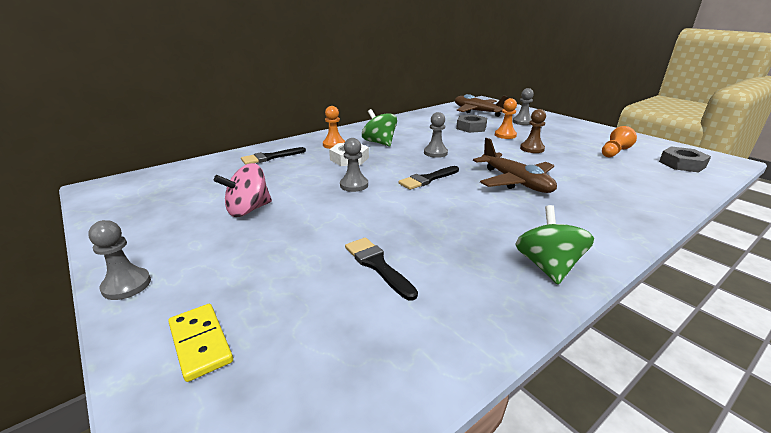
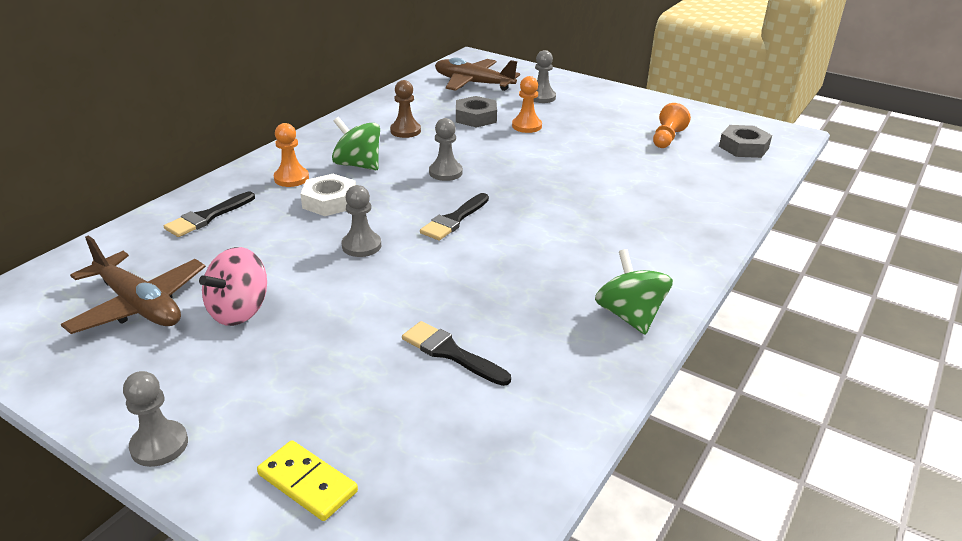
camera: 20 degrees left, 5 degrees up
(515, 182) = (563, 206): brown plane -> brown plane (139, 305)
(532, 149) = (568, 146): brown pawn -> brown pawn (405, 131)

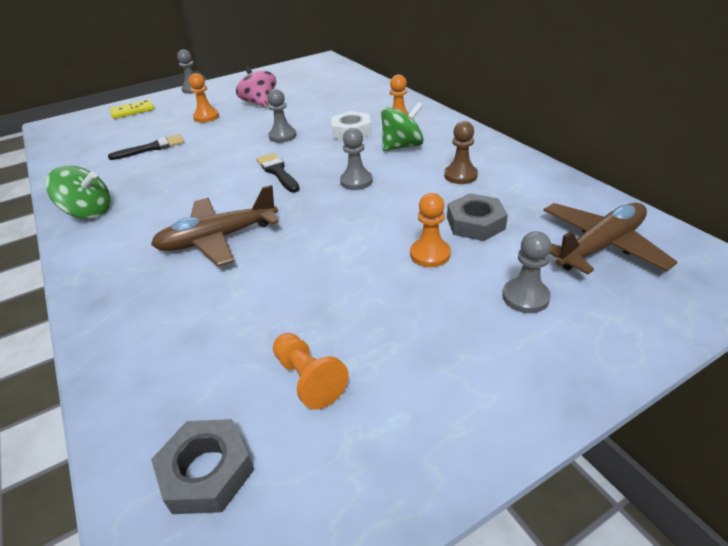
camera: 120 degrees right, 5 degrees up
(139, 305) = (293, 84): brown plane -> brown plane (218, 239)
(207, 217) = (366, 97): black brush -> none
(314, 349) = (206, 117): none -> orange pawn

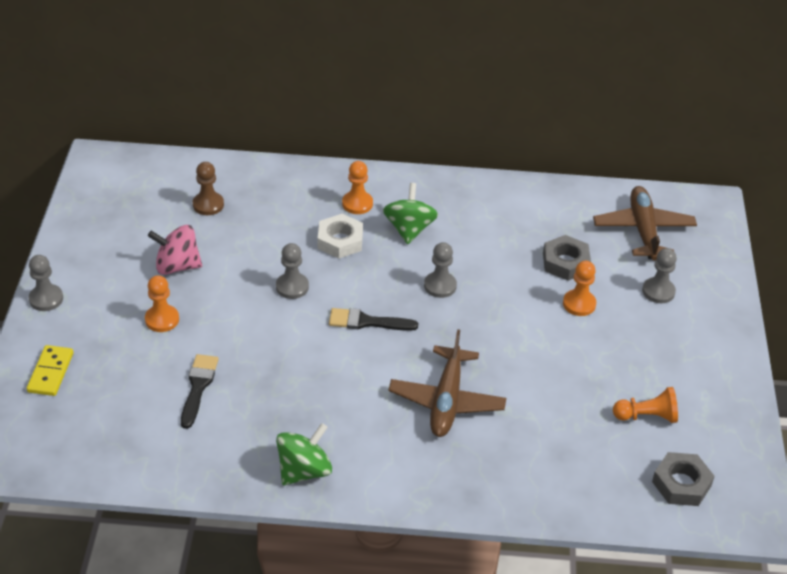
camera: 60 degrees left, 5 degrees up
(460, 175) = (495, 229): brown pawn -> brown pawn (208, 205)

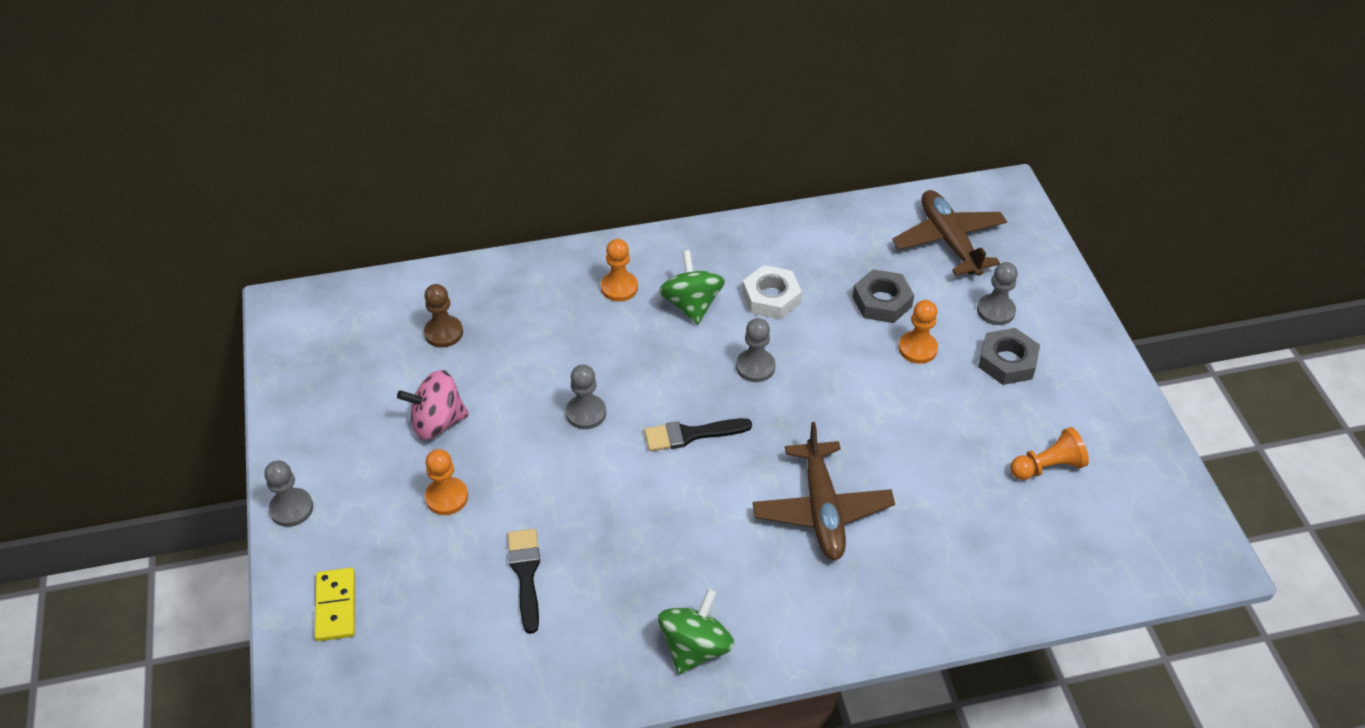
camera: 15 degrees left, 5 degrees up
(340, 241) = (618, 340): white nut -> white nut (771, 297)
(681, 484) = (1118, 539): grey nut -> grey nut (1007, 361)

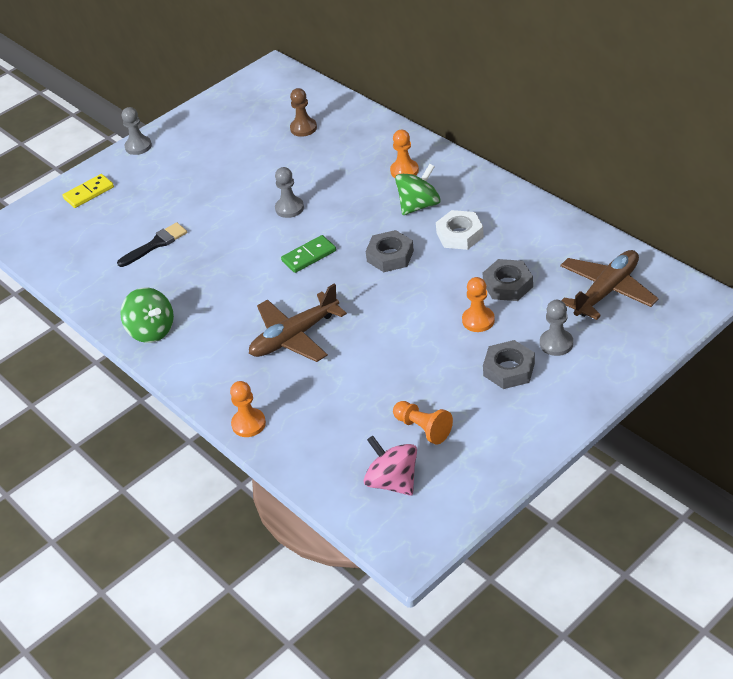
camera: 65 degrees right, 5 degrees down
(437, 422) = (236, 161): pink spinning top -> pink spinning top (392, 481)
(446, 497) = (186, 191): orange pawn -> orange pawn (248, 424)
(691, 434) = (309, 256): black brush -> green domino
(695, 647) = (151, 330): green spinning top -> green spinning top turned 45 degrees clockwise
(755, 367) = (390, 256): grey pawn -> grey nut

